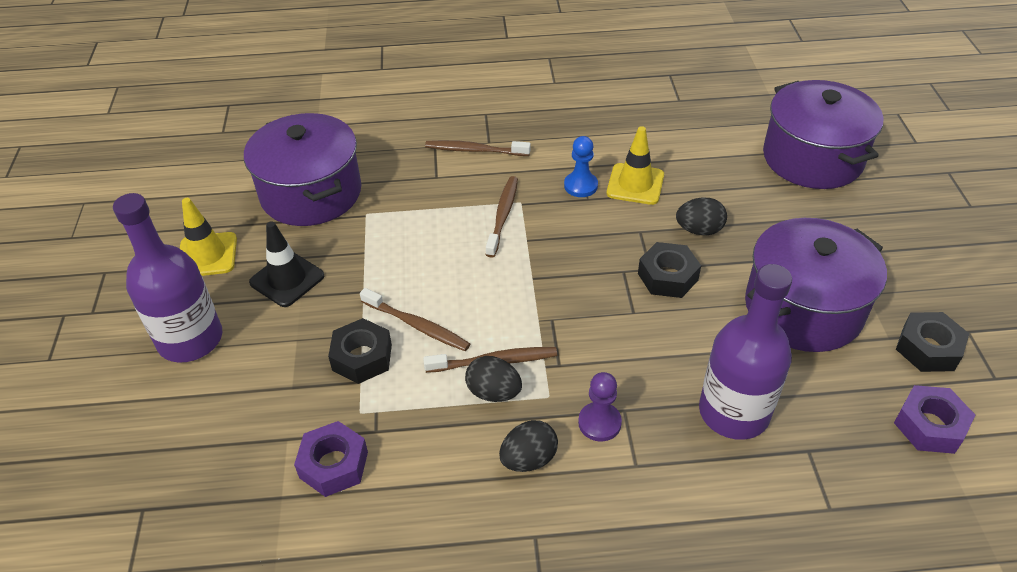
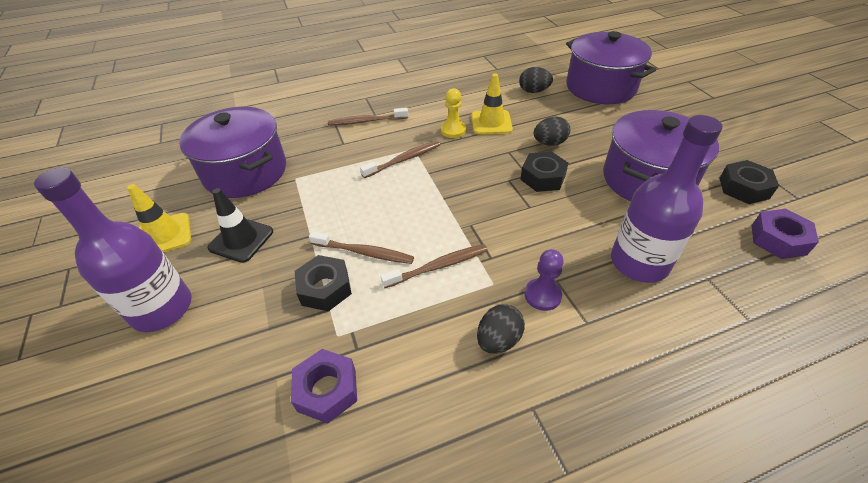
camera: 15 degrees left, 0 degrees up
(493, 392) = (447, 291): black egg -> black egg (533, 91)
(503, 215) = (404, 160): brown toothbrush -> brown toothbrush turned 60 degrees clockwise
(580, 186) = (453, 130): blue pawn -> yellow pawn

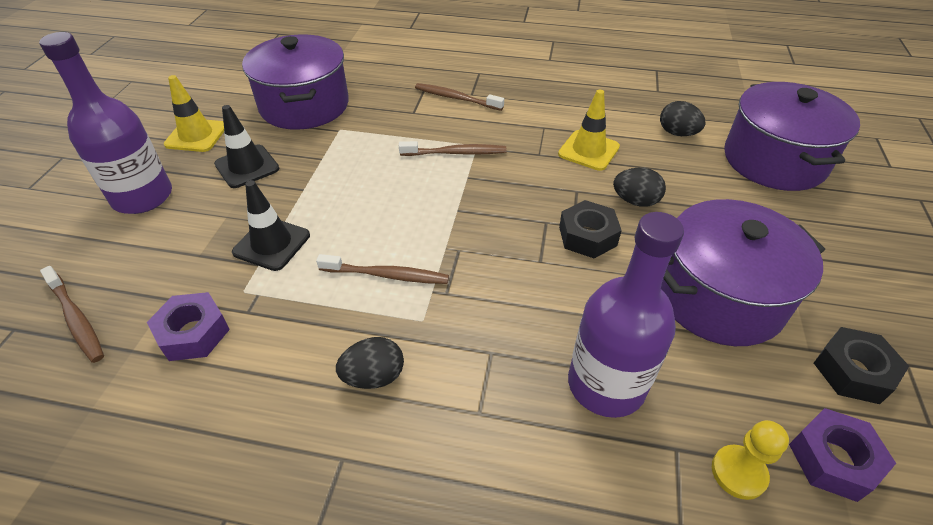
camera: 30 degrees right, 0 degrees up
(325, 288) = (272, 244): black nut -> black traffic cone
(364, 252) = (334, 228): brown toothbrush -> brown toothbrush (76, 319)
(453, 130) = (537, 142): yellow pawn -> yellow pawn (738, 473)
(542, 295) = (460, 359): purple pawn -> none

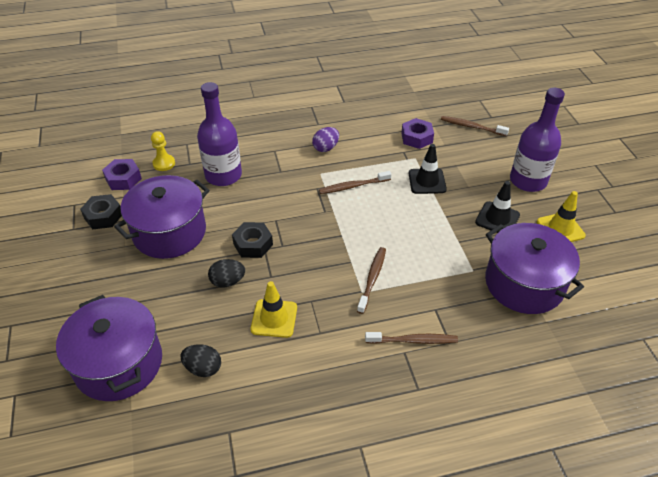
camera: 155 degrees right, 0 degrees up
(374, 376) = (326, 148): black egg -> purple egg
(455, 153) = (372, 279): brown toothbrush -> brown toothbrush turned 135 degrees clockwise

